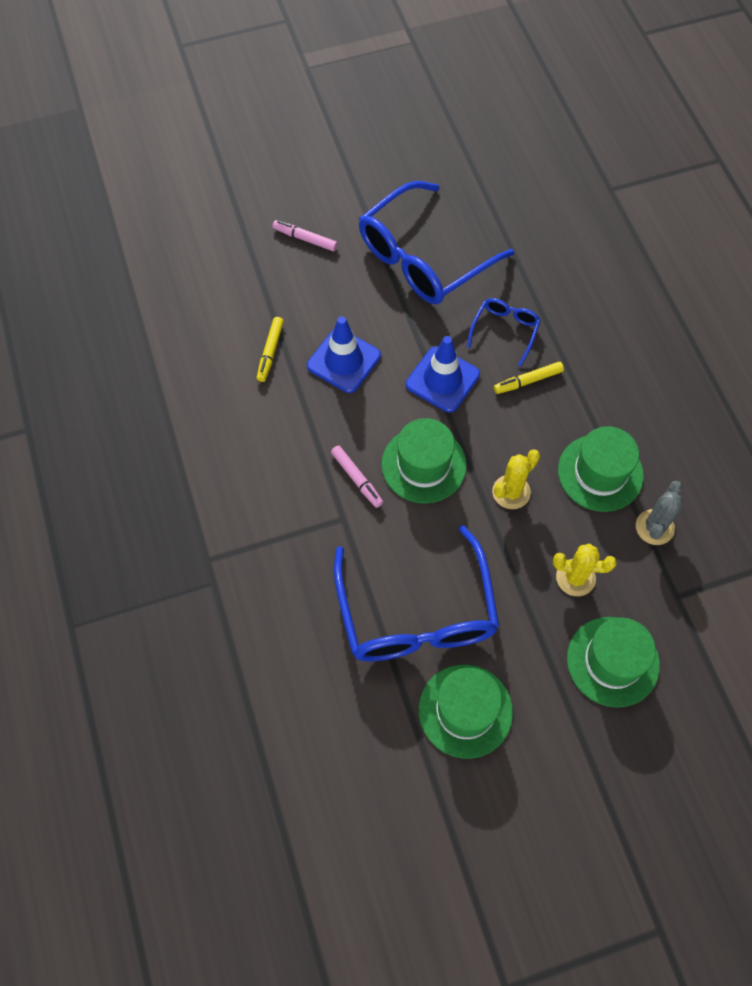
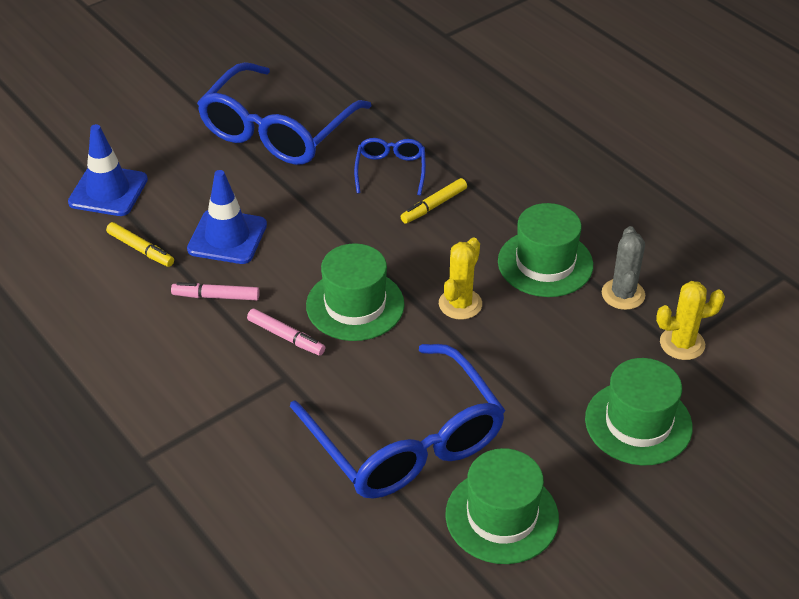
camera: 20 degrees left, 20 degrees down
(270, 352) = (140, 249): yellow marker -> yellow marker turned 45 degrees counterclockwise
(305, 239) = (141, 144): pink marker -> pink marker (216, 296)
(442, 379) = (343, 227): blue traffic cone -> blue traffic cone (108, 191)
(575, 578) = (563, 360): yellow cactus -> yellow cactus (682, 344)

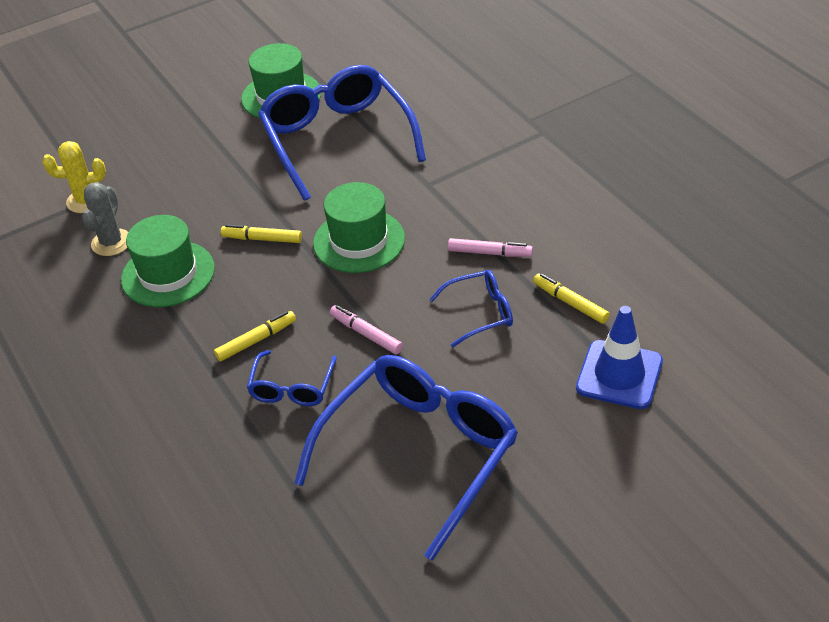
camera: 170 degrees left, 0 degrees up
(227, 237) = (480, 313): blue traffic cone -> blue glasses
(286, 337) = (425, 216): pink marker -> pink marker (366, 334)
(460, 304) = (262, 239): yellow cactus -> yellow marker
(638, 423) = (155, 147): green hat -> none

